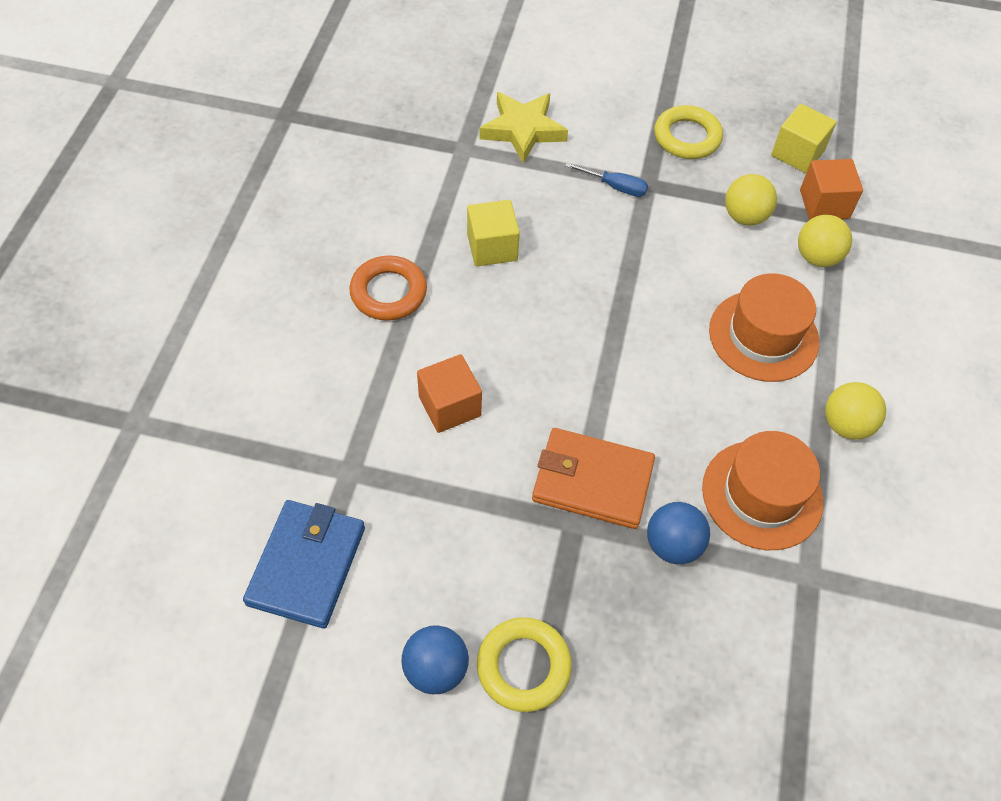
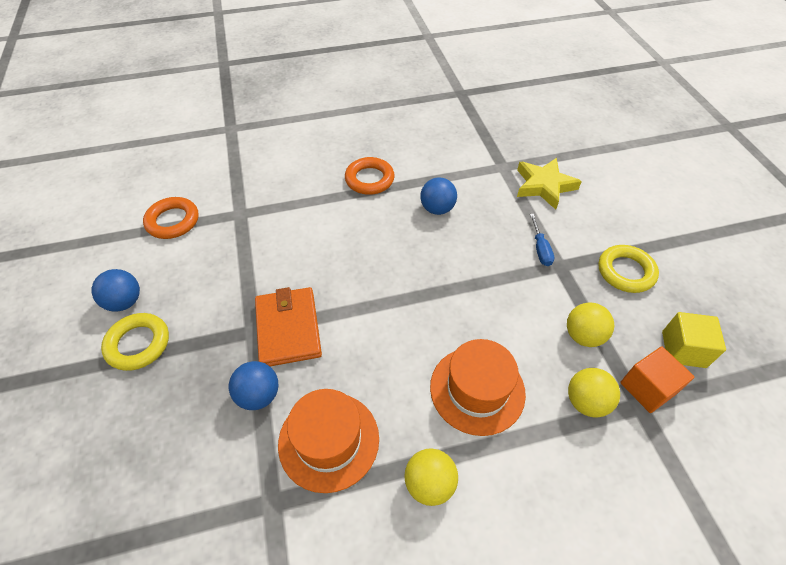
camera: 65 degrees right, 5 degrees down
(306, 565) = (173, 221): blue wallet -> orange ring
(450, 406) = (306, 237): orange cube -> none
(492, 247) = (437, 209): yellow cube -> blue ball

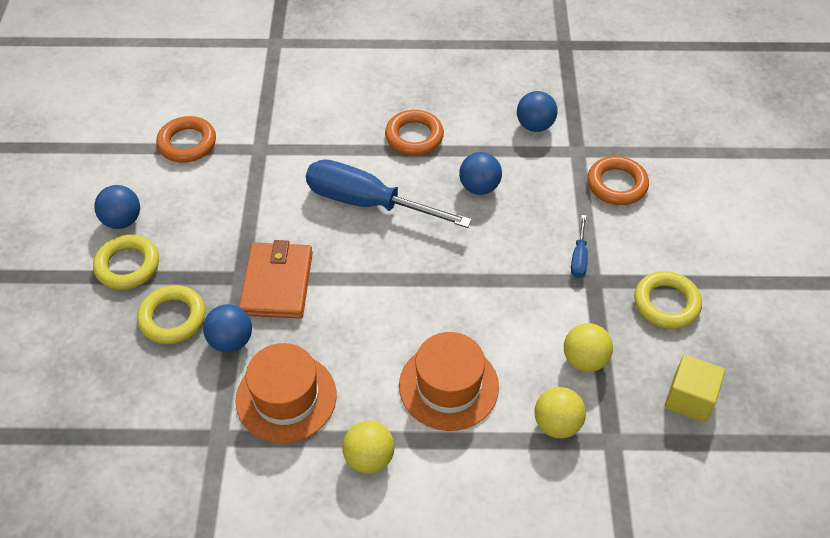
camera: 15 degrees right, 0 degrees up
(195, 386) = (173, 318): none -> yellow ring
(348, 240) = (367, 203): none -> blue screwdriver
(462, 154) = (535, 125): none -> blue ball
(544, 186) = (616, 184): yellow star -> orange ring
(647, 388) = (629, 427): orange cube -> none

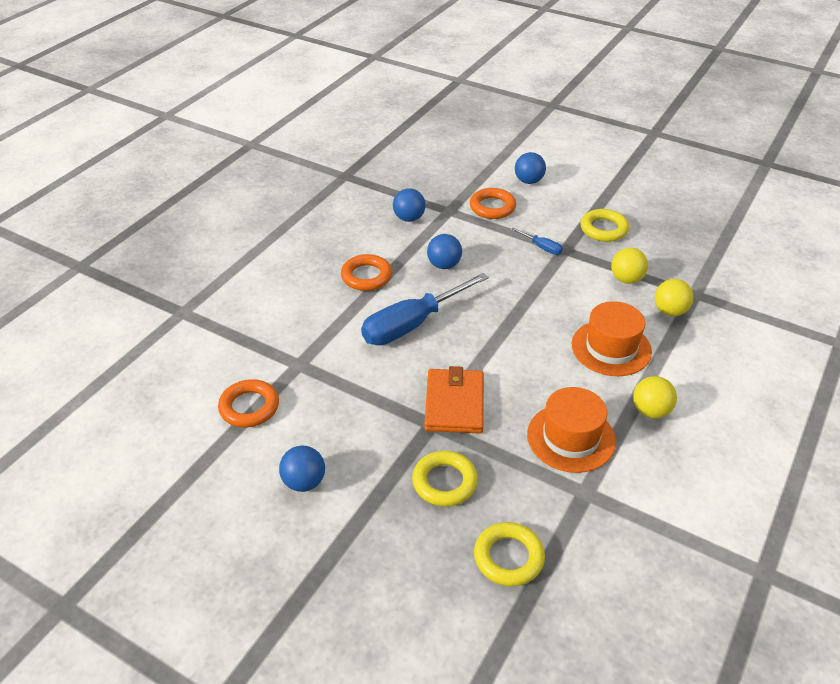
camera: 60 degrees left, 10 degrees down
(127, 266) = (362, 495): yellow ring -> yellow ring (508, 557)
(231, 341) = (494, 452): blue ball -> blue ball (528, 181)
(277, 283) = (454, 404): orange wallet -> orange wallet turned 60 degrees clockwise
(689, 398) = (680, 251): yellow cube -> none

